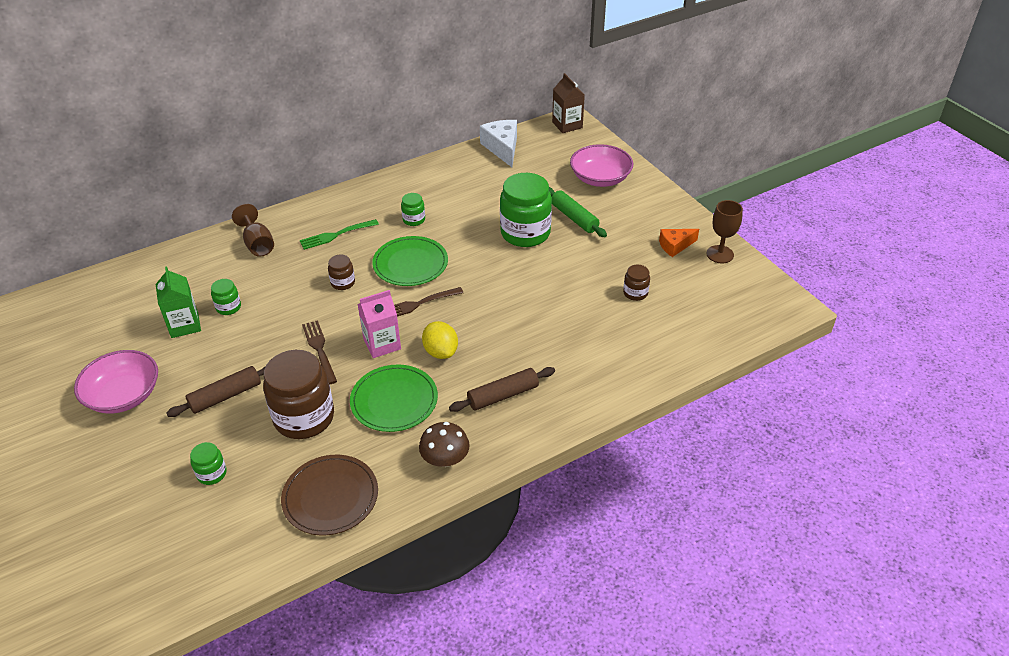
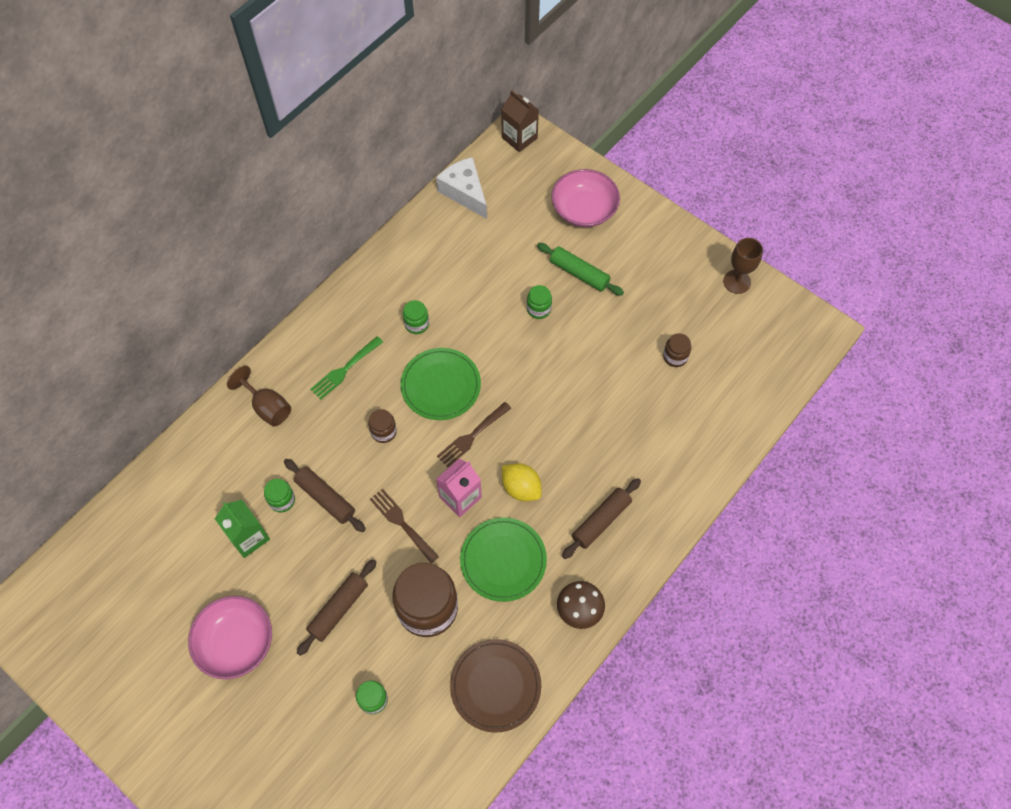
camera: 20 degrees left, 20 degrees up
(265, 315) = (325, 498): none -> brown rolling pin
(525, 233) = (538, 309): green jar -> green jar, size x0.46
(675, 246) = (691, 283): orange cheese -> none

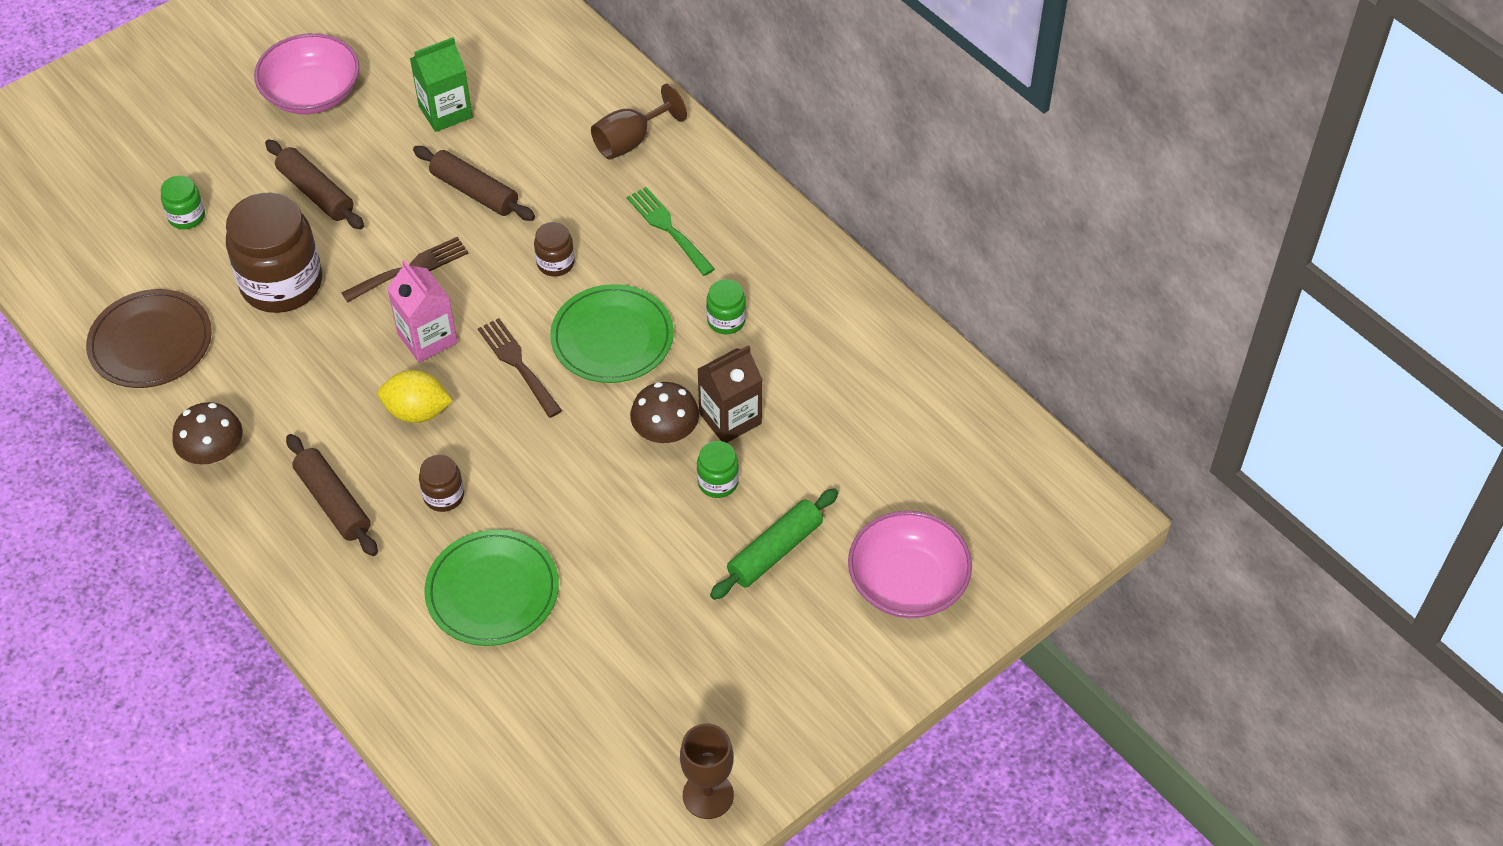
camera: 100 degrees right, 10 degrees down
(282, 500) = (486, 147): green jar -> none
(325, 498) = (474, 192): brown rolling pin -> brown rolling pin turned 75 degrees clockwise
(464, 192) = (969, 413): white cheese -> none
(503, 560) = (317, 375): green plate -> green plate (492, 591)
(508, 342) = (665, 431): none -> brown mushroom
(519, 138) = (1079, 509): brown carton -> brown carton (730, 418)
(521, 488) = (417, 412): yellow lemon -> yellow lemon turned 45 degrees clockwise
(675, 357) = (581, 661): brown jar -> brown jar (444, 496)

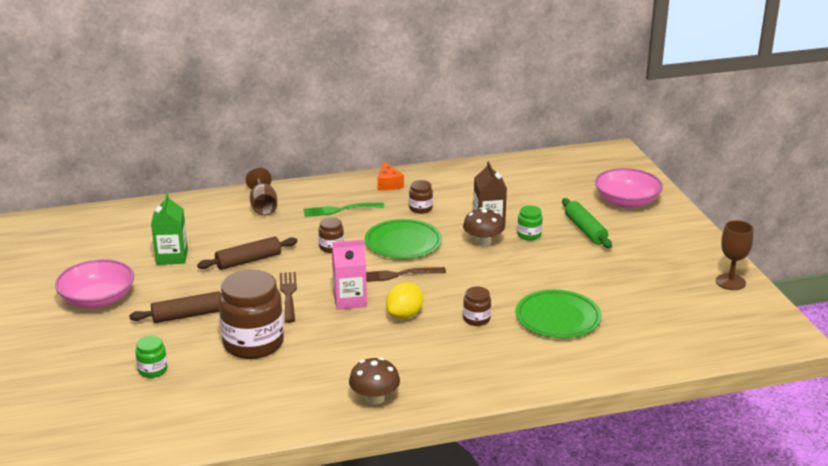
camera: 65 degrees left, 25 degrees down
(150, 342) = (254, 407): brown plate -> none
(333, 502) = (452, 359): brown rolling pin -> none
(726, 320) = (420, 208): green jar -> brown jar
(782, 253) = (388, 184): none -> orange cheese

